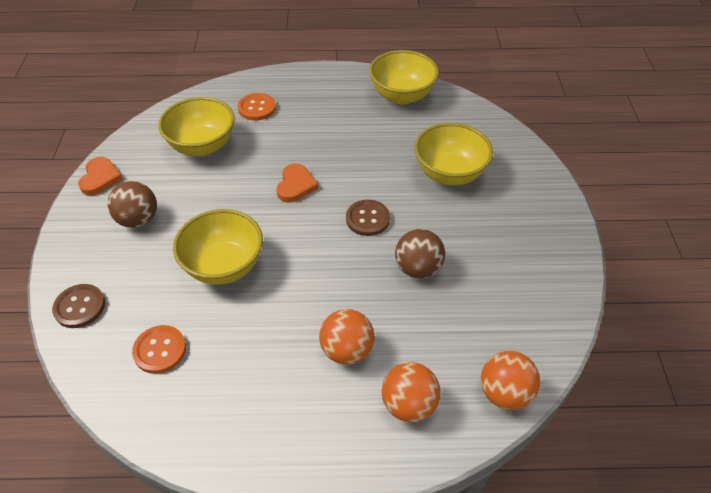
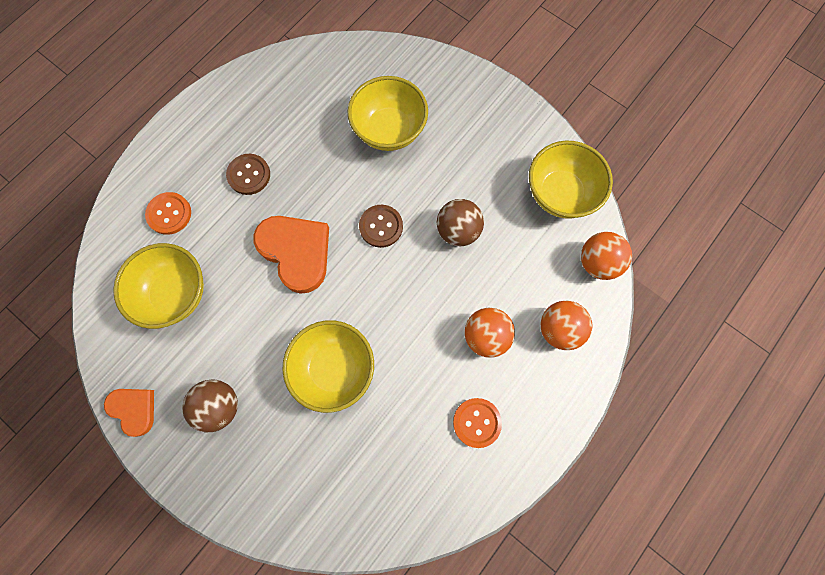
camera: 50 degrees left, 25 degrees up
(79, 307) = (279, 511): brown button -> brown button (249, 175)
(160, 350) = (376, 471): orange button -> orange button (477, 422)
(296, 185) = (296, 252): orange heart -> orange heart, size x1.71
(402, 96) = (270, 88): yellow bowl -> yellow bowl (560, 194)

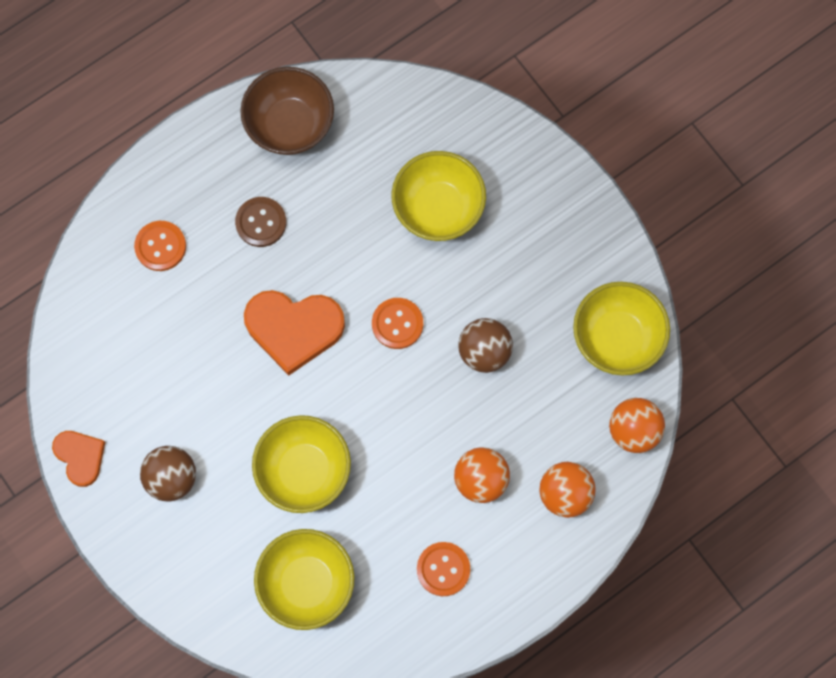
camera: 15 degrees right, 0 degrees up
(175, 294) = (149, 342): yellow bowl -> yellow bowl (307, 583)
(255, 96) = (290, 125): none -> brown bowl
(296, 252) = (294, 329): orange heart -> orange heart turned 120 degrees clockwise
(381, 226) = (397, 324): brown button -> orange button

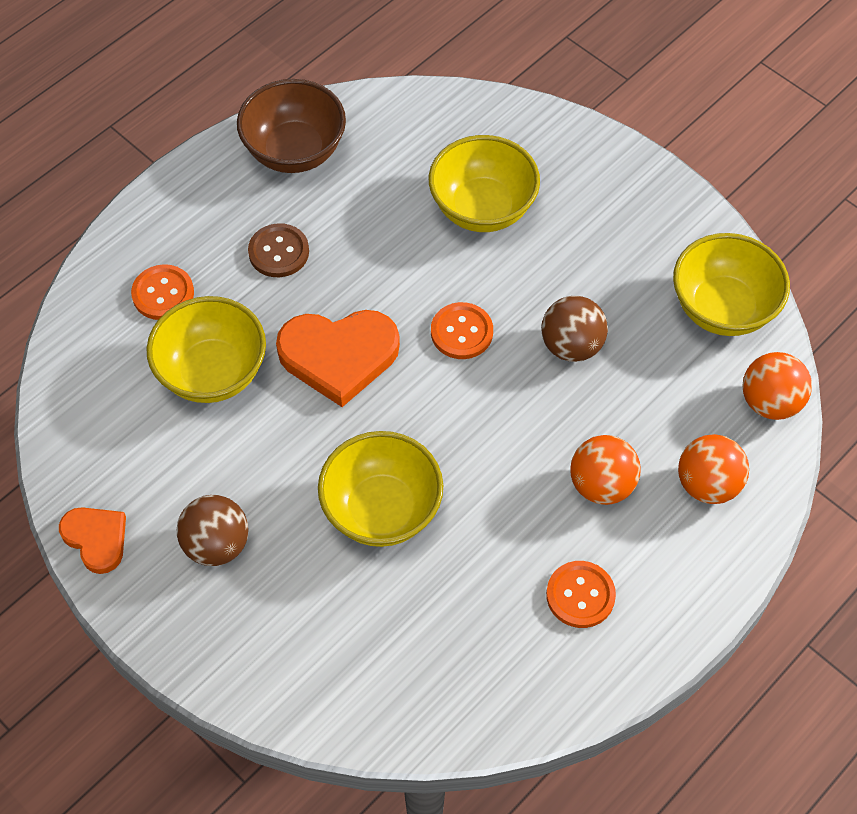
camera: 10 degrees left, 15 degrees down
(307, 583) = (411, 641): yellow bowl -> yellow bowl (212, 373)

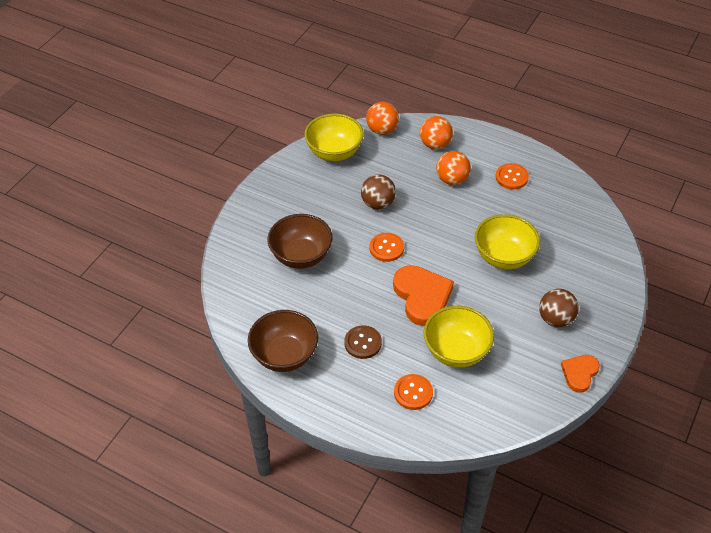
camera: 105 degrees left, 10 degrees down
(482, 208) = (301, 256): yellow bowl -> brown bowl

